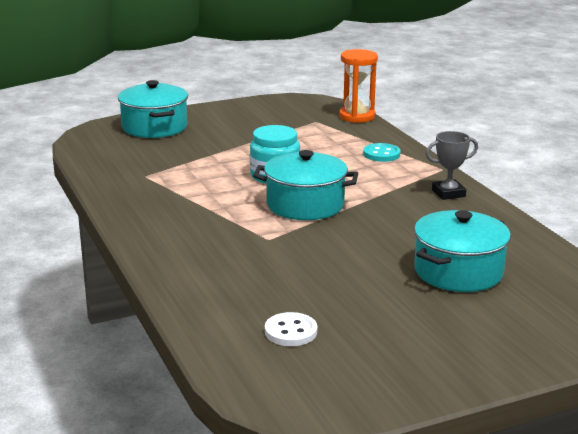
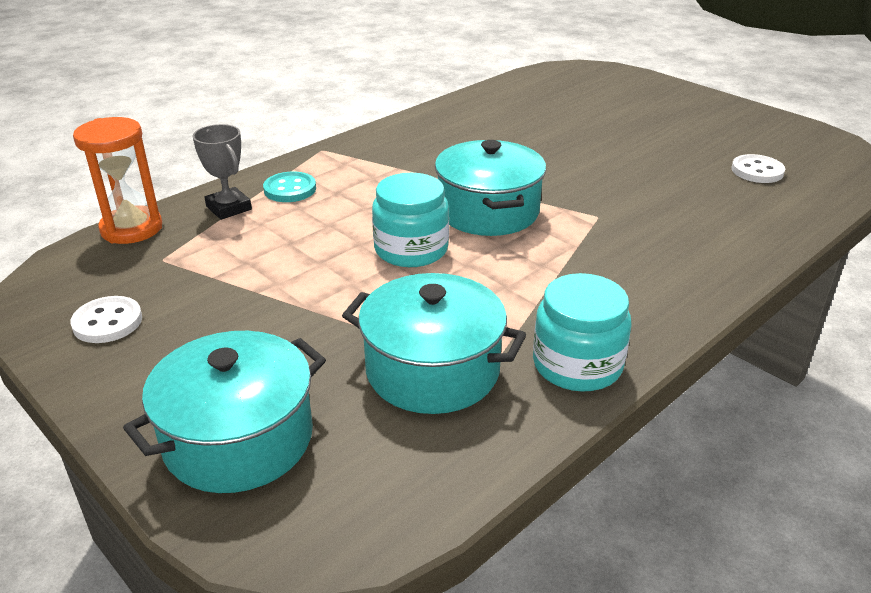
camera: 110 degrees left, 10 degrees up
(124, 195) = (577, 365): none -> turquoise jar
(265, 110) = (107, 322): none -> white button
(448, 193) = (392, 140): grey trophy -> grey trophy (229, 208)
(458, 272) = (567, 120): turquoise pot -> turquoise pot (432, 370)

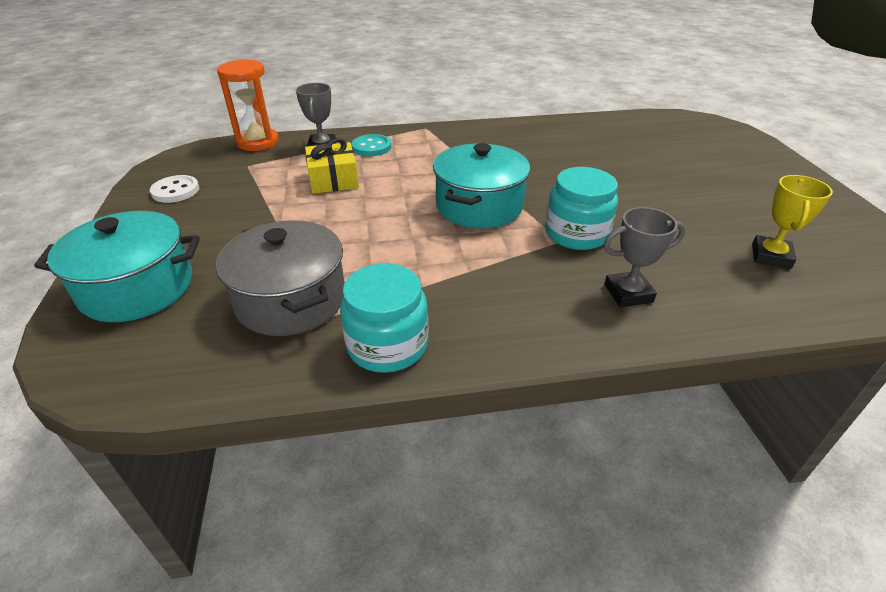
camera: 35 degrees right, 5 degrees up
(298, 239) = (333, 180): none -> yellow gift
(411, 249) = (390, 213): turquoise jar -> turquoise jar (576, 234)
(432, 370) = (291, 300): turquoise pot -> grey pot
(700, 239) = (628, 293): none -> grey trophy
(757, 171) = (770, 256): white button -> yellow trophy

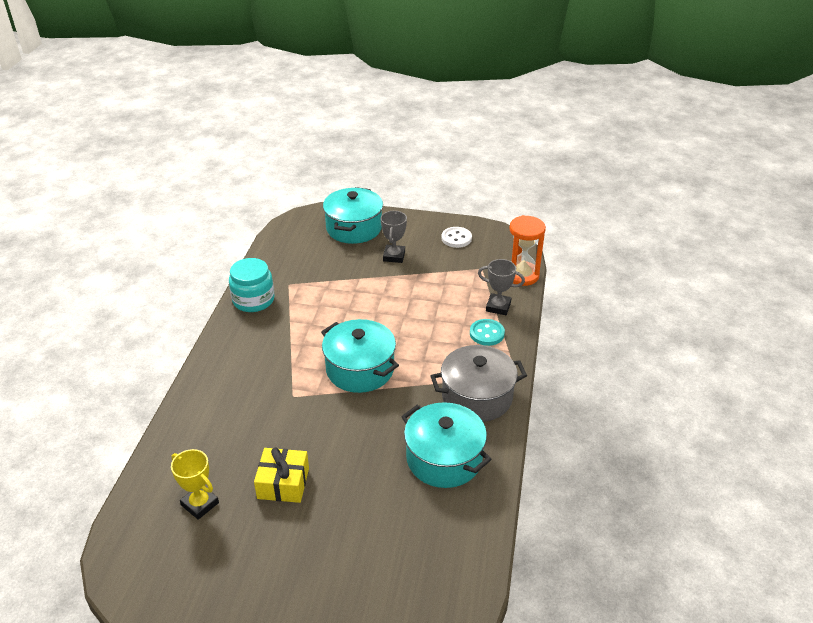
camera: 110 degrees right, 0 degrees up
(291, 300) = (310, 274): grey pot -> grey pot (477, 397)
(333, 180) = (437, 305): yellow gift -> yellow gift (283, 483)
(557, 142) = (444, 459): none -> turquoise pot
(576, 234) = (295, 407): turquoise jar -> none
(628, 293) = (222, 404): grey trophy -> grey trophy (394, 256)

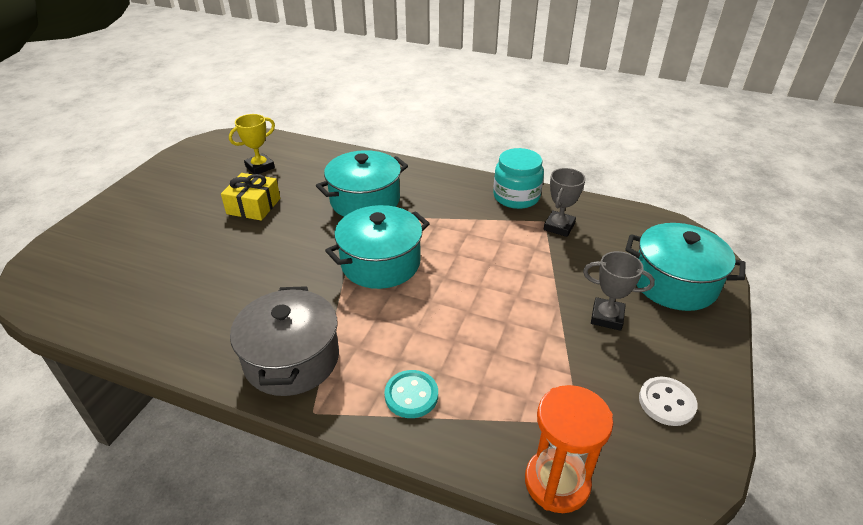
camera: 100 degrees right, 0 degrees up
(444, 459) = (214, 312): turquoise pot -> turquoise pot (365, 201)
(498, 307) = (471, 424): grey trophy -> grey trophy (559, 227)

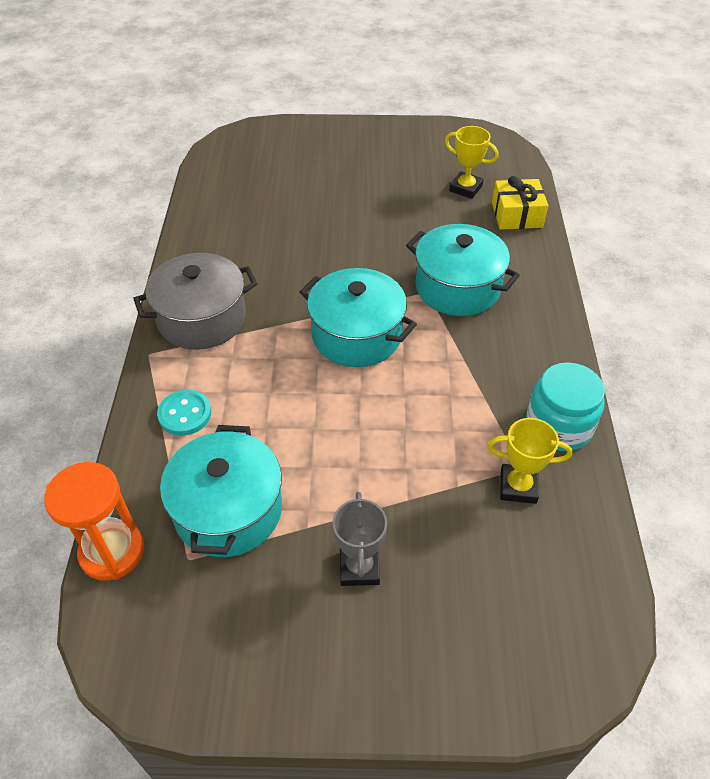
camera: 70 degrees right, 10 degrees up
(253, 206) = (397, 211): yellow gift -> yellow gift (517, 215)
(559, 227) = (518, 486): grey trophy -> yellow trophy
(666, 402) = (239, 647): white button -> none
(674, 283) = (464, 646): turquoise pot -> turquoise pot (228, 510)

